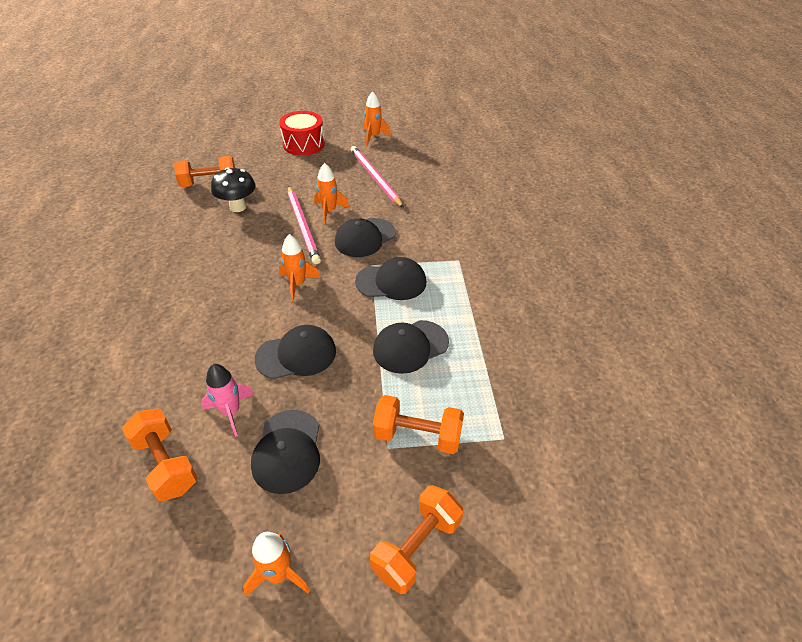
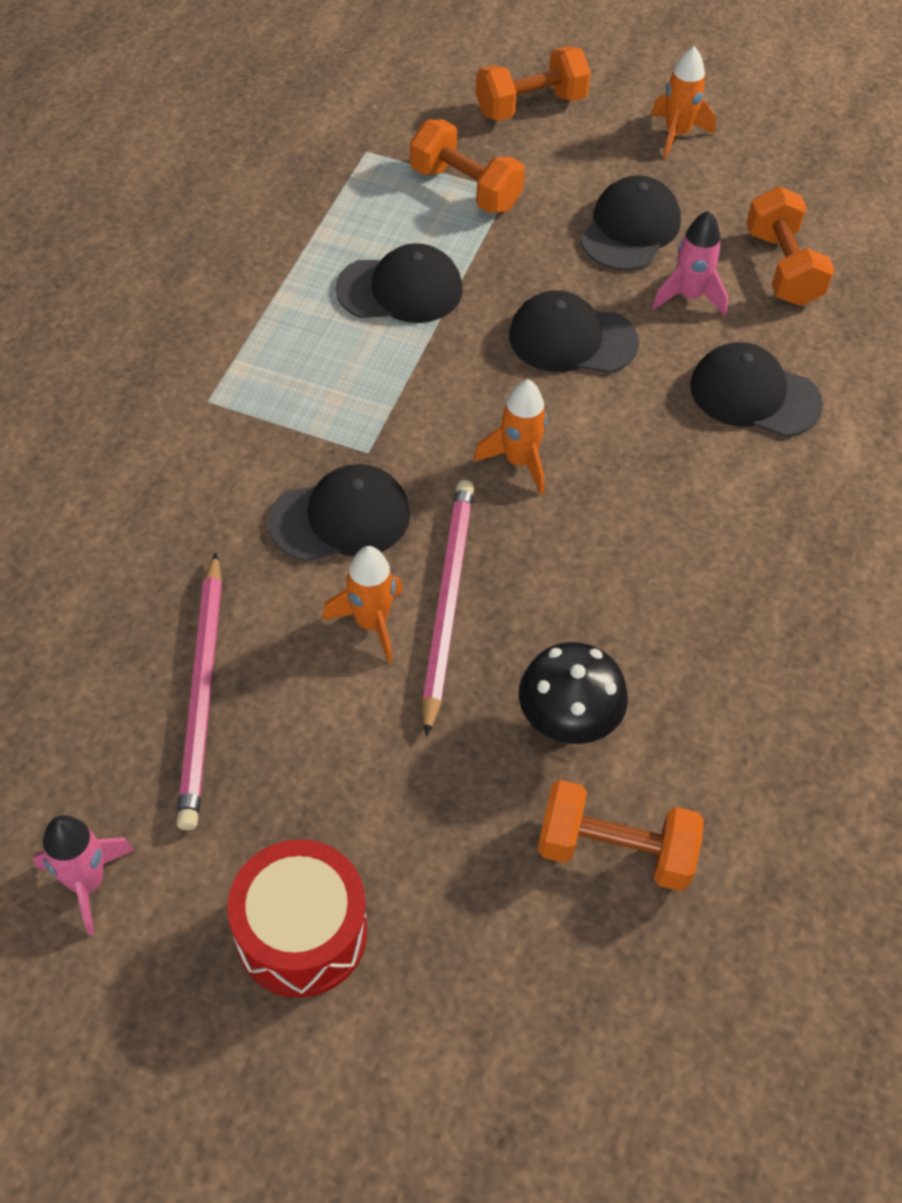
camera: 155 degrees left, 10 degrees up
(373, 136) = (87, 882): orange rocket -> pink rocket
(391, 282) = (356, 403): black cap -> black cap (754, 395)

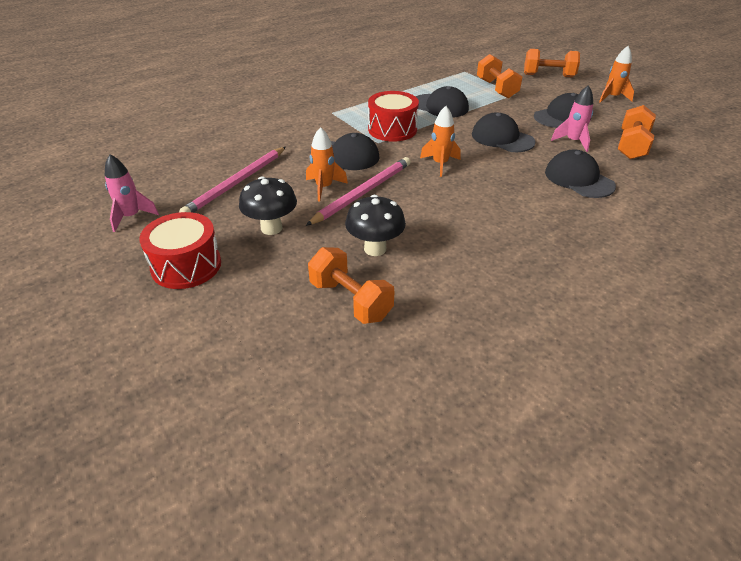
camera: 35 degrees right, 15 degrees down
(365, 401) = (392, 129): none -> red drum
(366, 769) = (271, 228): none -> black mushroom

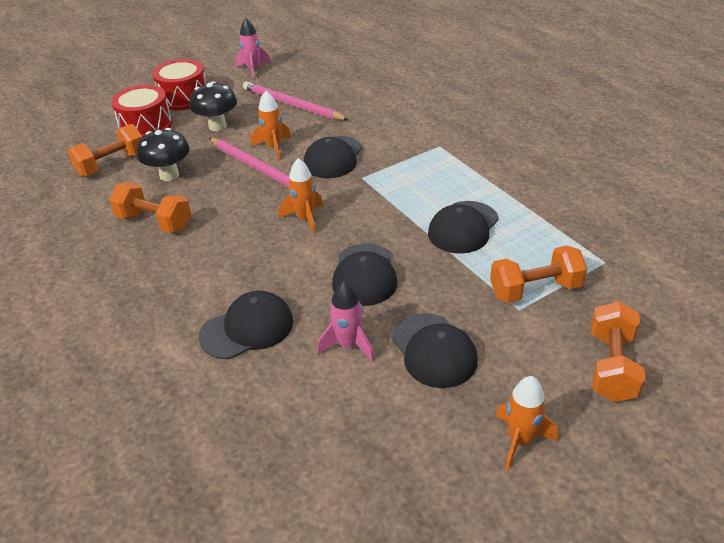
camera: 95 degrees right, 0 degrees up
(392, 129) = (393, 187): red drum -> red drum (146, 125)
(502, 138) = (364, 275): black cap -> black cap turned 135 degrees clockwise
(631, 146) = (327, 412): orange dumbbell -> orange dumbbell (154, 222)

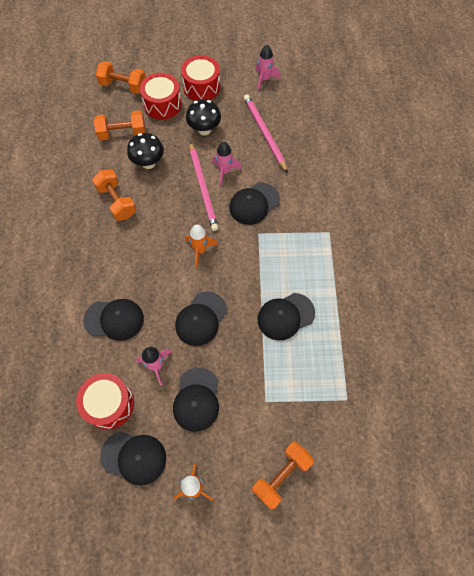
camera: 30 degrees right, 25 degrees up
(273, 147) = (224, 172): orange rocket -> pink rocket
(318, 418) = (109, 404): none -> red drum
(407, 456) = (134, 457): none -> black cap
(535, 290) = (286, 393): orange dumbbell -> orange dumbbell (123, 86)

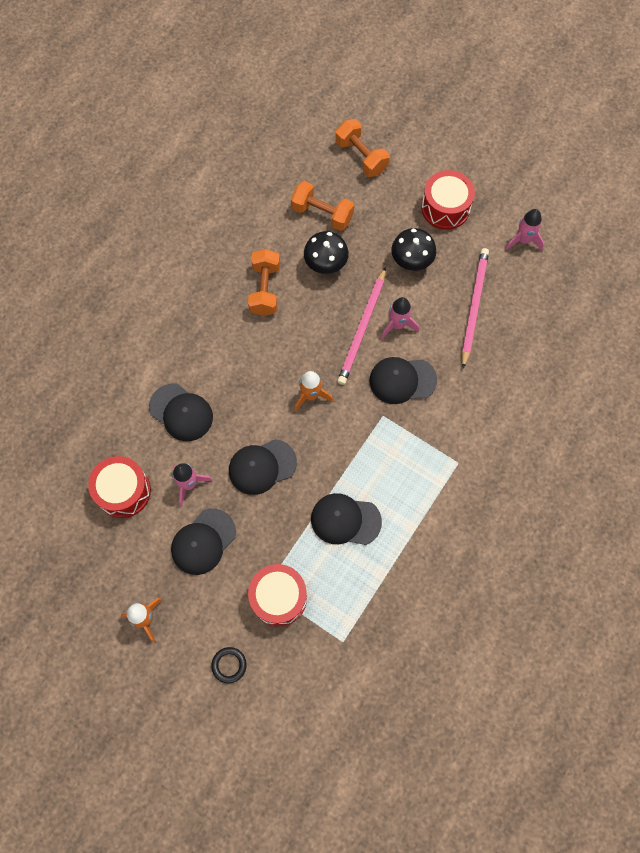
camera: 35 degrees right, 5 degrees up
(134, 457) = (113, 555): black cap -> none
(162, 104) = (387, 204): red drum -> red drum (278, 597)
(281, 475) = (229, 665): orange dumbbell -> black ring

